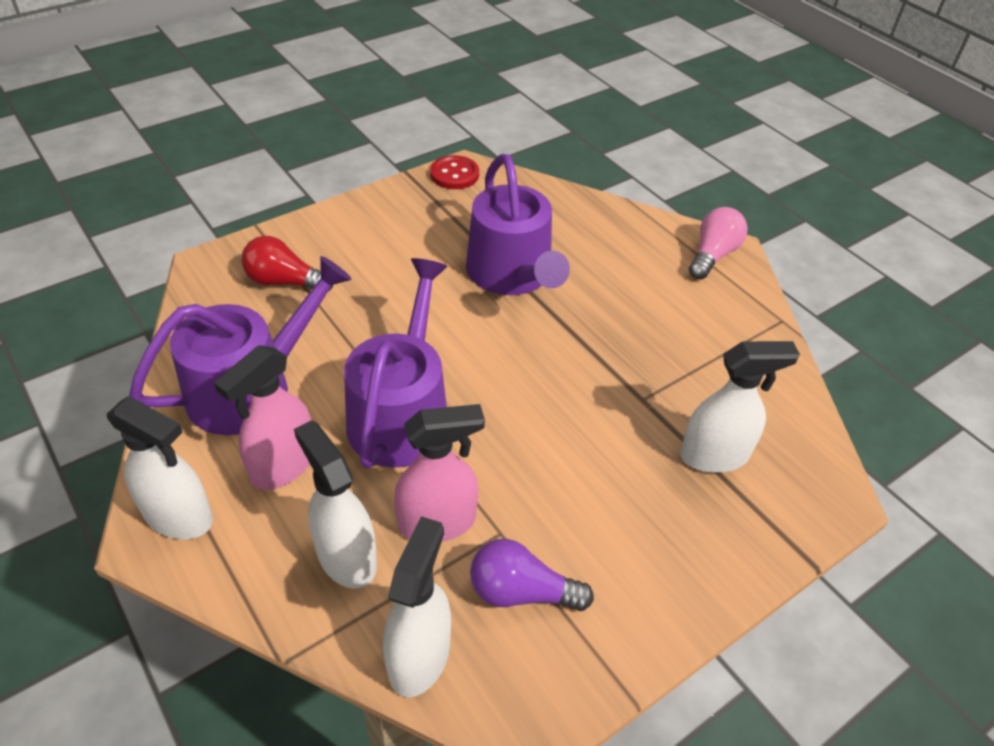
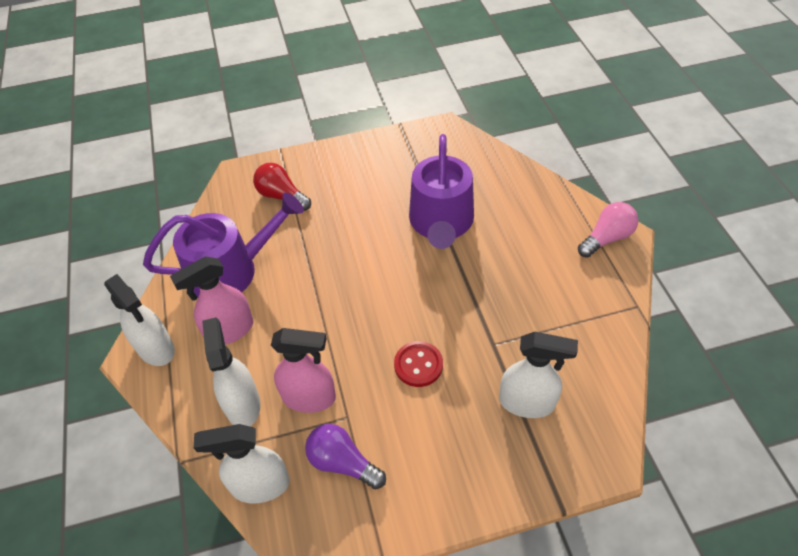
camera: 25 degrees right, 5 degrees up
(402, 413) = (319, 312): purple watering can -> none
(419, 656) = (260, 485): white spray bottle -> white spray bottle turned 135 degrees counterclockwise
(454, 174) = (434, 132): red button -> red button (418, 365)

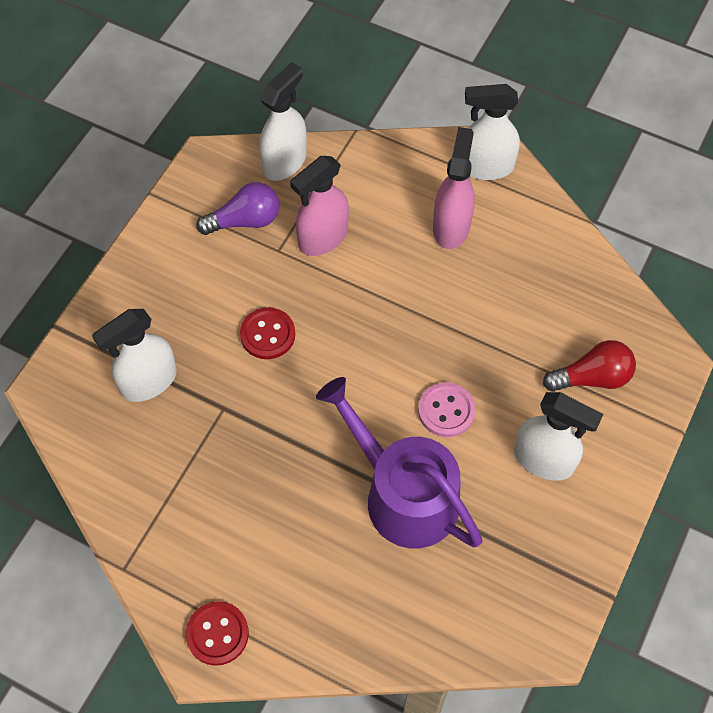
camera: 130 degrees right, 10 degrees up
(230, 270) = (525, 269): purple watering can -> none
(243, 404) = (365, 192): white spray bottle -> white spray bottle (544, 460)
(371, 240) = (446, 411): none -> pink button
(606, 238) = (217, 634): pink light bulb -> red button

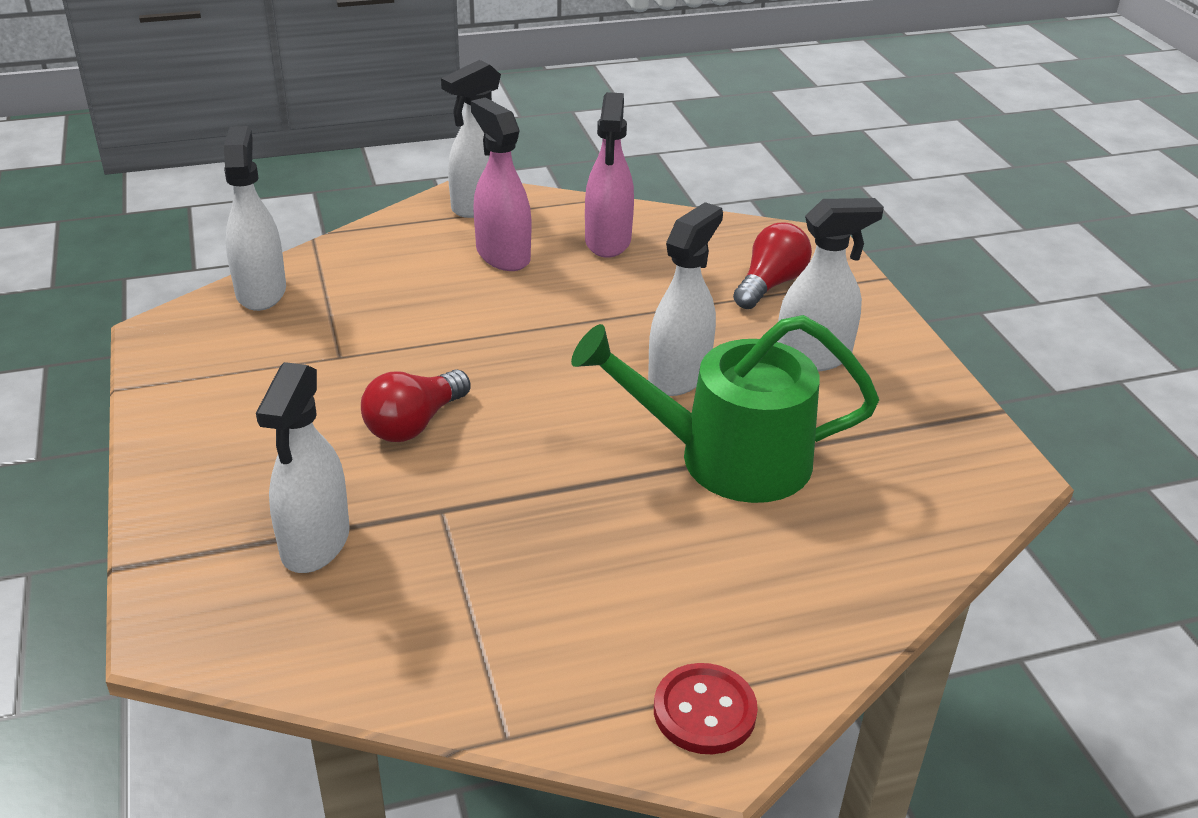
camera: 45 degrees left, 25 degrees down
(245, 221) = (269, 354): purple light bulb -> none
(267, 334) = (414, 424): red button -> red light bulb
(323, 238) = (379, 324): pink spray bottle -> pink spray bottle (608, 241)
(403, 494) = (728, 458): purple watering can -> green watering can
(446, 411) = (679, 375): pink button -> white spray bottle

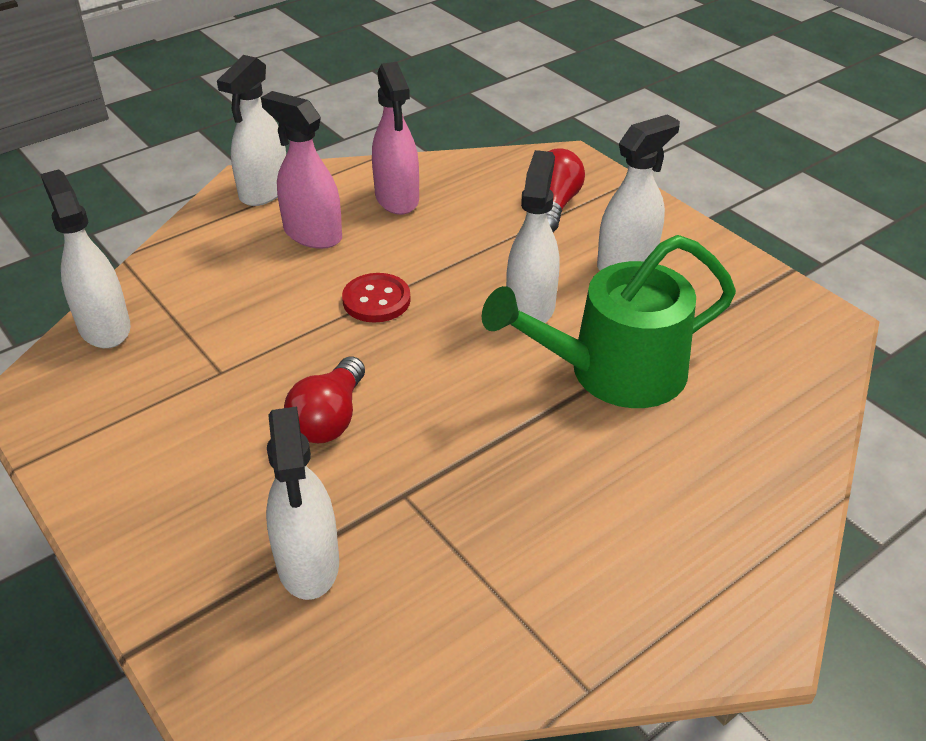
camera: 20 degrees left, 5 degrees up
(704, 711) = (731, 606): red button -> red button (376, 300)

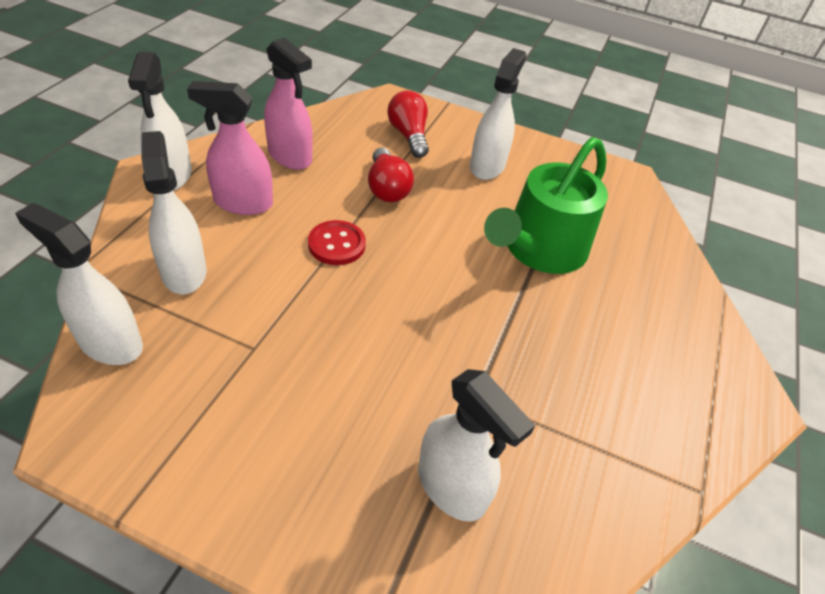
camera: 35 degrees left, 5 degrees up
(329, 418) = (375, 356): red light bulb -> red light bulb (387, 188)
(530, 308) = (451, 218): white spray bottle -> white spray bottle (184, 272)

